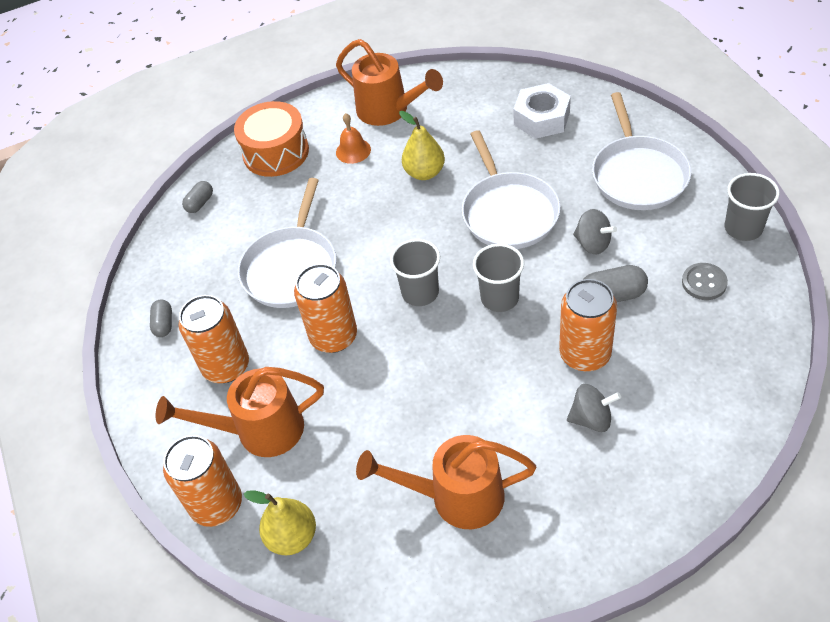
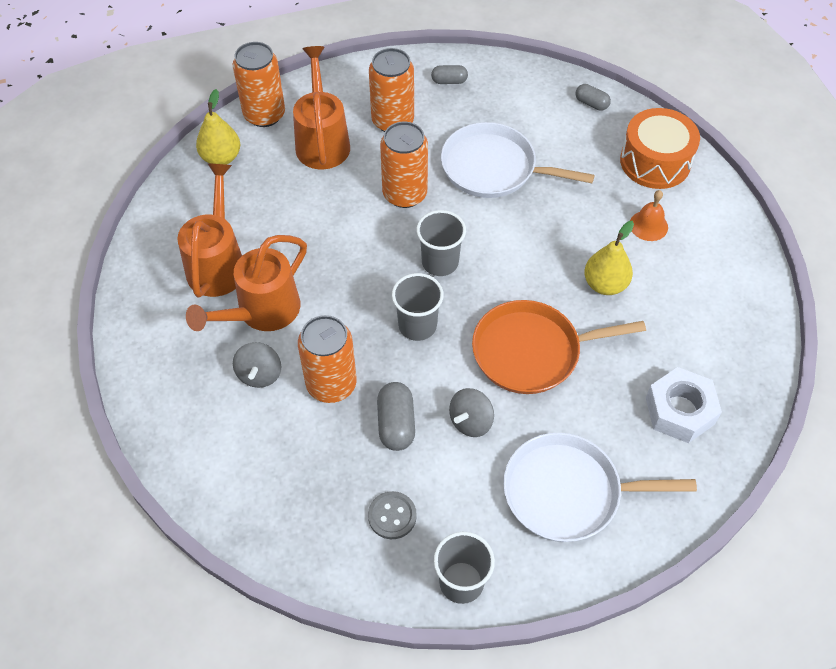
camera: 90 degrees right, 5 degrees up
(389, 110) = (710, 263): orange watering can -> orange watering can (261, 312)
(508, 212) = (532, 351): white pan -> orange pan

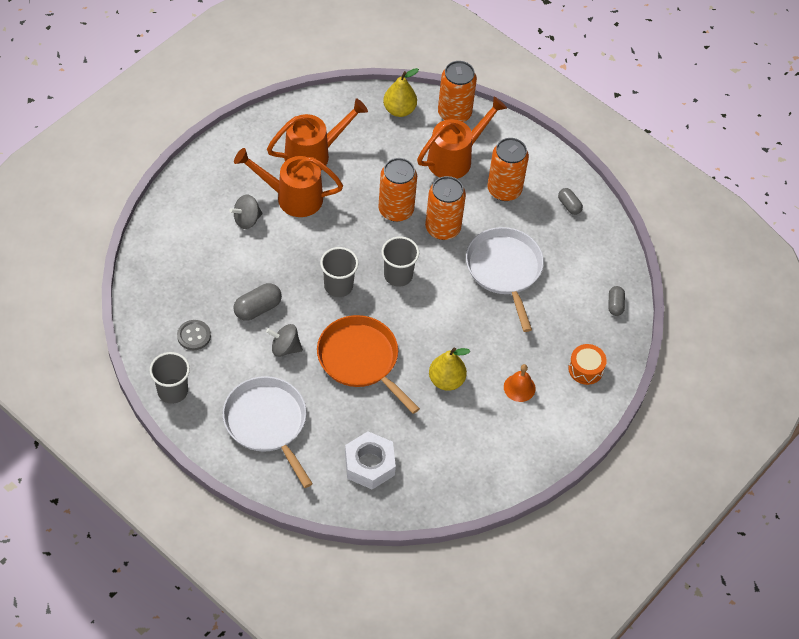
camera: 55 degrees right, 0 degrees up
(331, 384) = (264, 260): orange can -> orange can (396, 210)
(655, 162) = (585, 369): orange drum -> orange drum, size x0.58

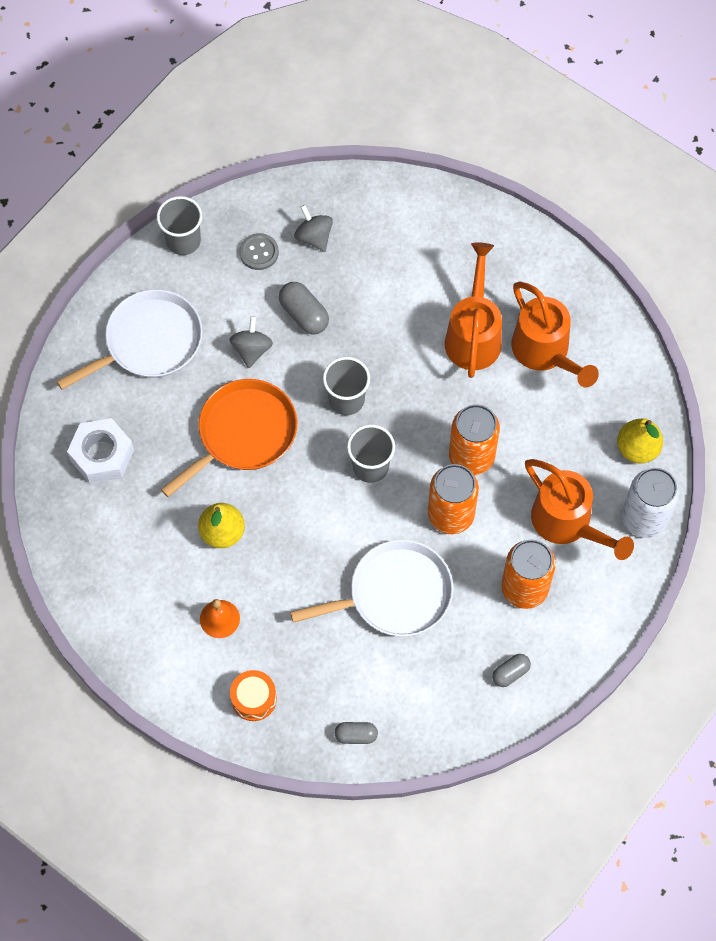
camera: 90 degrees right, 10 degrees up
(247, 220) = (431, 288): grey spinning top -> grey spinning top (314, 237)
(454, 113) = (644, 518): orange can -> white can

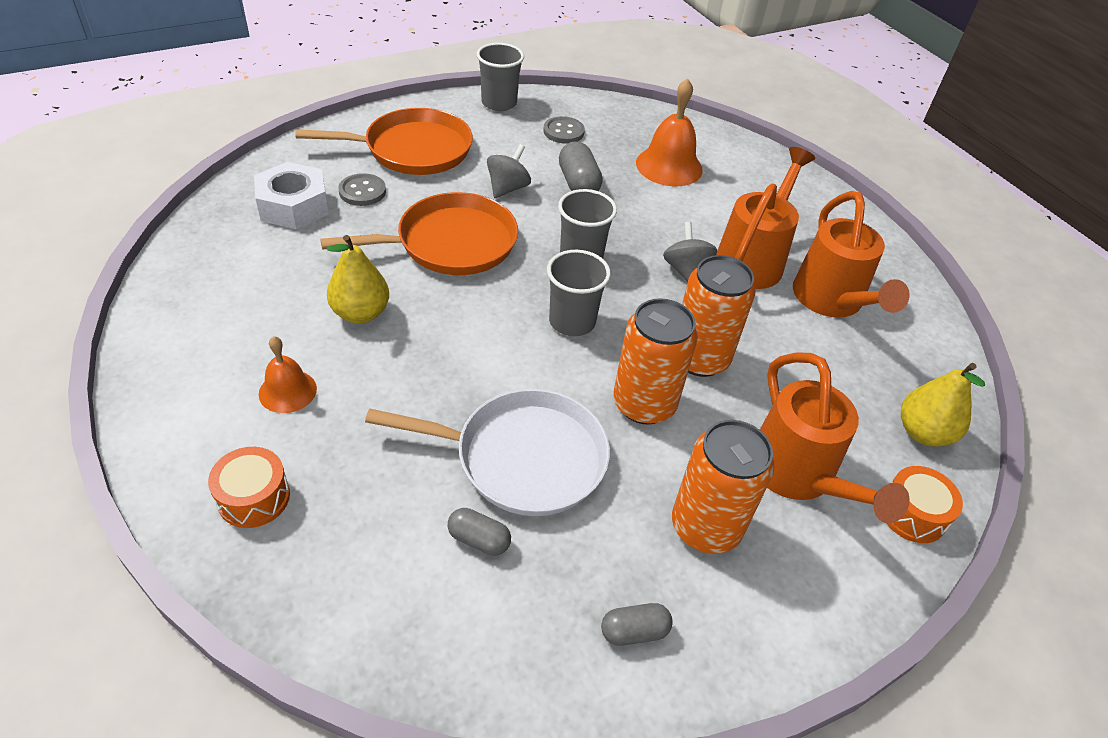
camera: 20 degrees right, 20 degrees down
(142, 412) = (362, 191): none -> grey button
(149, 342) = (412, 150): white pan -> orange pan
(314, 237) = (623, 139): grey spinning top -> grey spinning top (685, 270)
(356, 735) = (354, 612): grey capsule -> grey capsule (479, 540)
(366, 254) = (669, 166): none -> orange bell
(644, 518) = (912, 514): white can -> orange drum

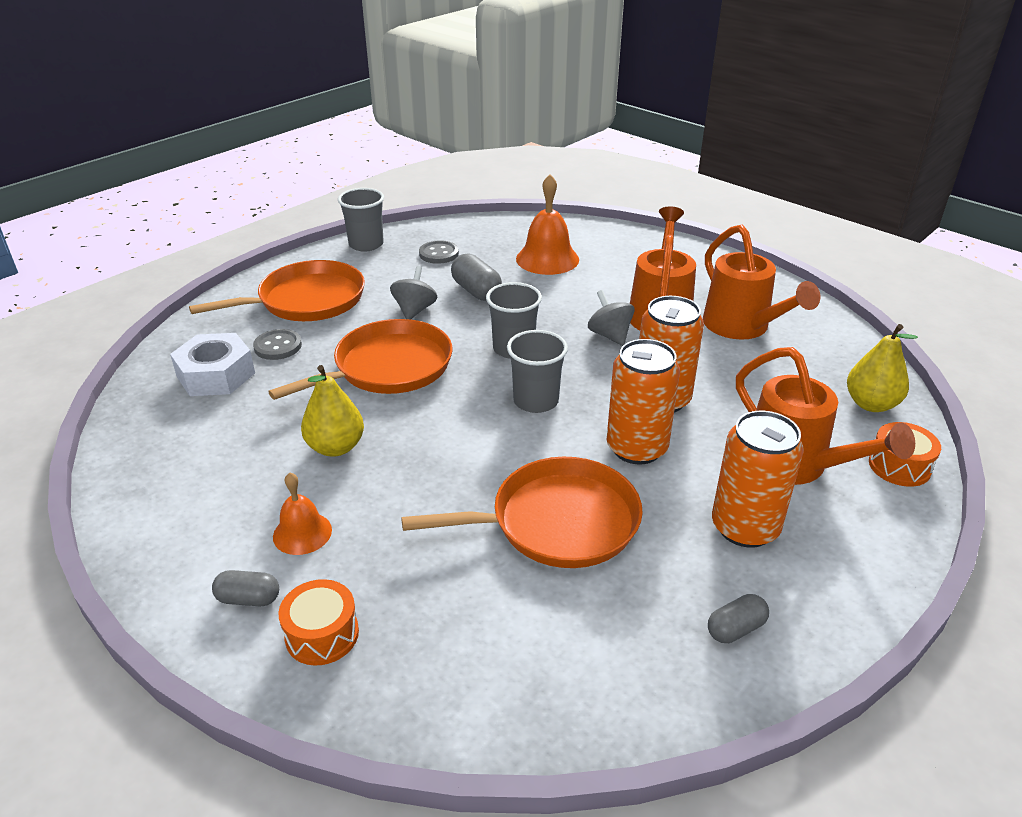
camera: 15 degrees left, 10 degrees down
(479, 540) = (557, 601): grey capsule -> grey capsule (248, 599)
(522, 458) = (557, 522): white pan -> orange pan

